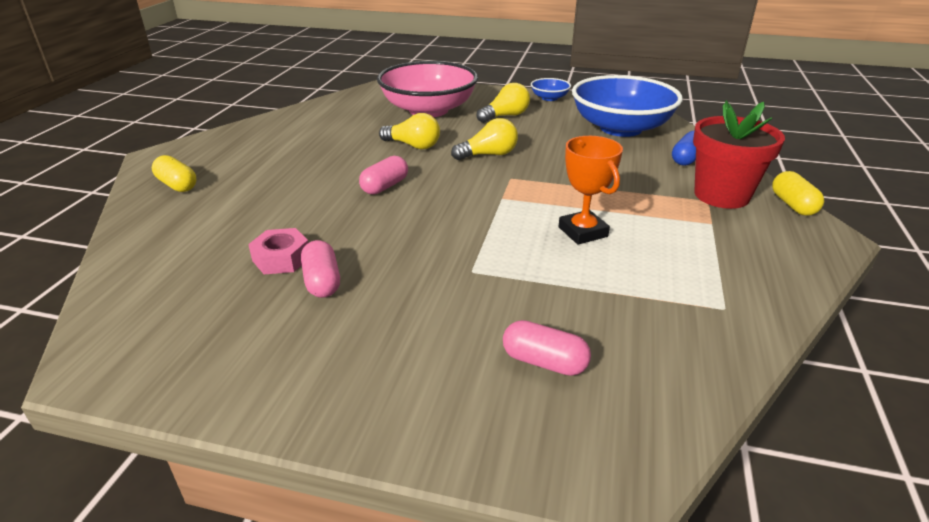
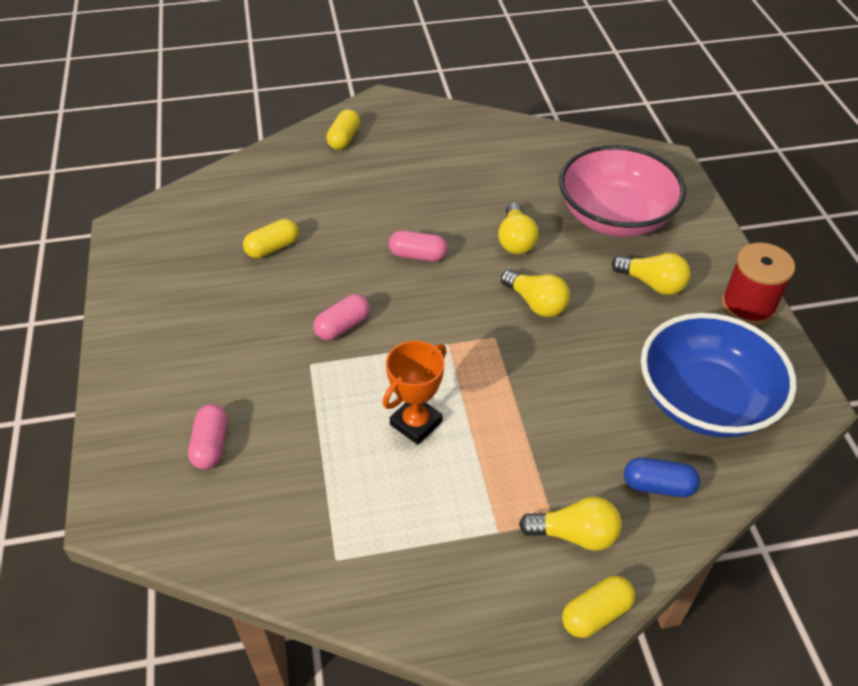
camera: 65 degrees right, 15 degrees up
(281, 258) = (272, 248): pink nut -> yellow capsule
(322, 282) = (254, 283): pink capsule -> pink capsule (342, 326)
(549, 98) = (748, 306): blue bowl -> red spool
(721, 195) = (574, 534): red flower pot -> yellow light bulb

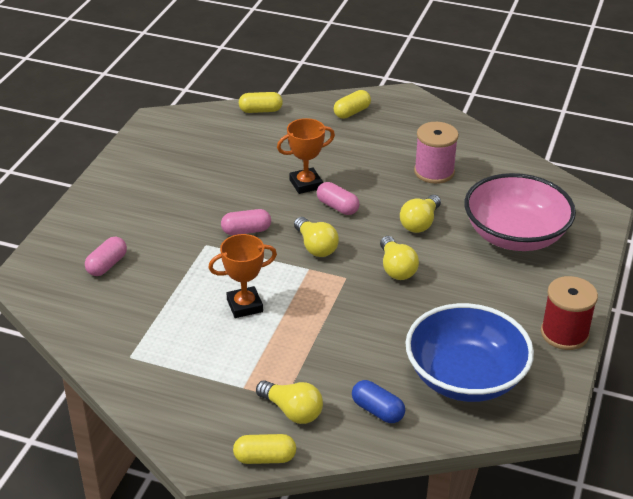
camera: 30 degrees right, 10 degrees down
(272, 248) = (240, 166): yellow capsule -> yellow capsule (260, 110)
(362, 241) = (306, 184): none -> orange trophy
(481, 176) = (434, 172): none -> pink spool
(652, 283) = (500, 290): yellow light bulb -> yellow light bulb (315, 246)

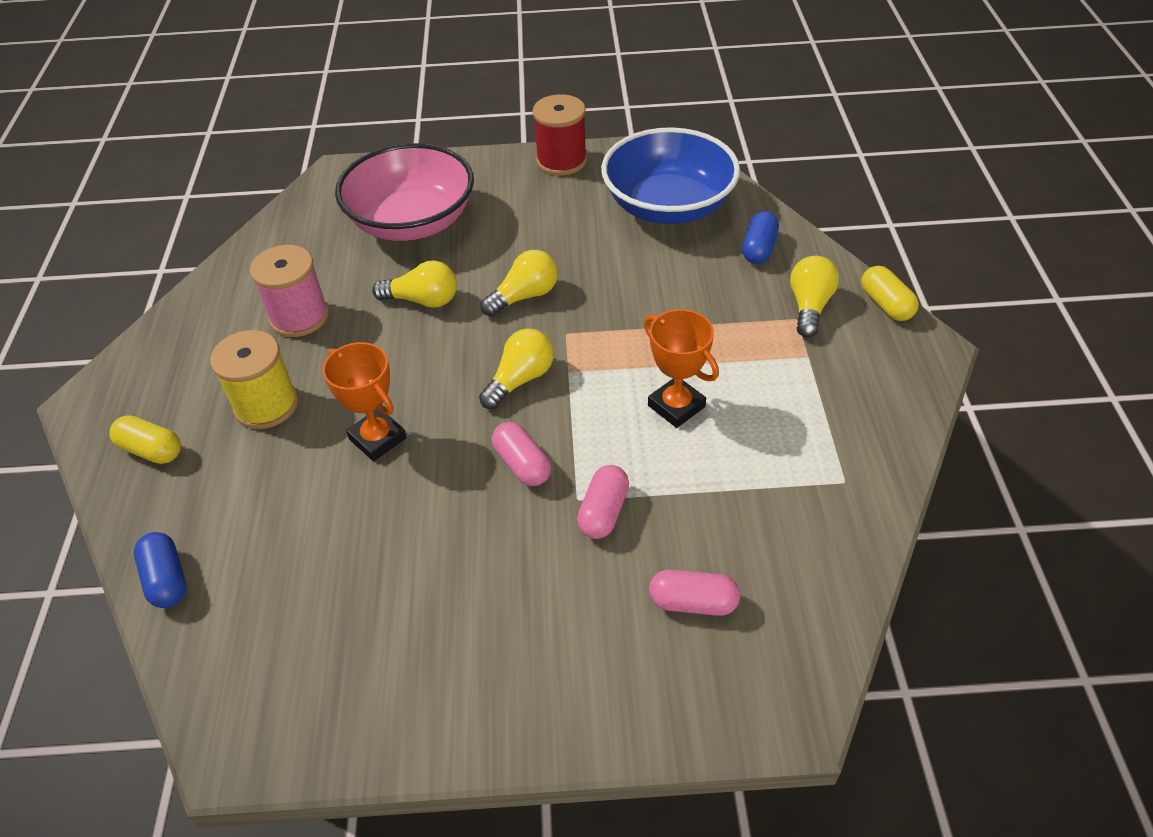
camera: 110 degrees left, 10 degrees up
(260, 110) = (167, 579): yellow capsule -> blue capsule
(337, 207) = (421, 386): pink capsule -> pink capsule (603, 512)
(361, 151) = (266, 405): none -> yellow spool

